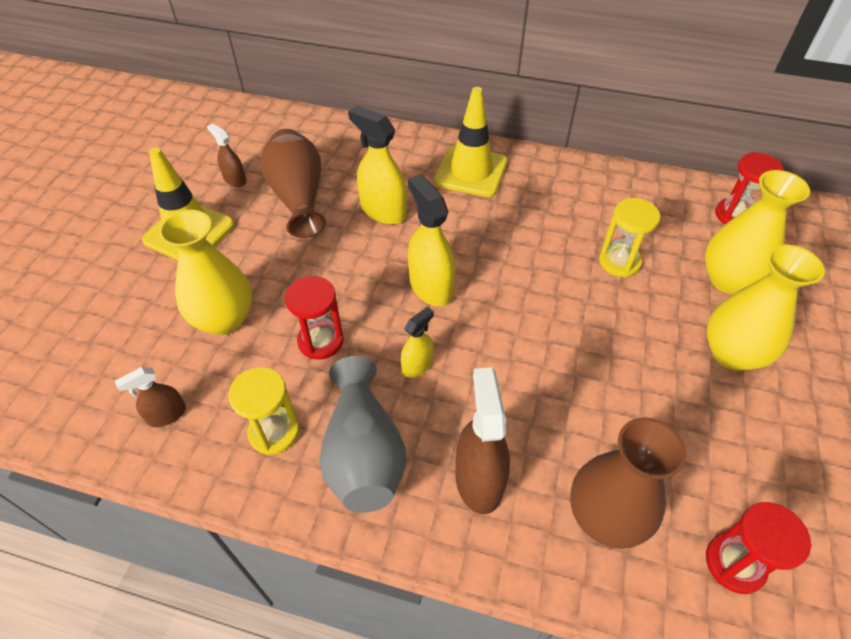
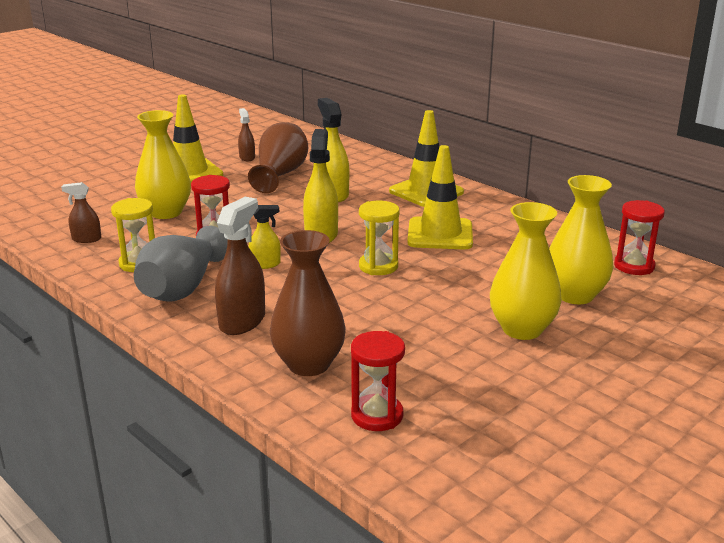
camera: 30 degrees right, 25 degrees down
(541, 236) = (440, 234): none -> yellow traffic cone
(619, 262) = (489, 262): yellow hourglass -> yellow hourglass (378, 266)

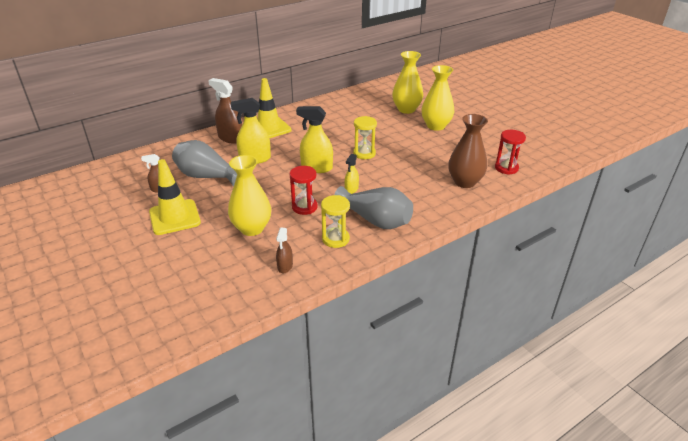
camera: 80 degrees left, 10 degrees up
(242, 321) = (420, 200): brown spray bottle -> brown spray bottle (230, 138)
(265, 264) = (351, 189): yellow spray bottle -> yellow spray bottle turned 150 degrees counterclockwise
(280, 175) = (207, 176): brown vase -> grey vase
(440, 234) = (330, 131): yellow traffic cone -> none
(634, 266) = (381, 92): red hourglass -> none

